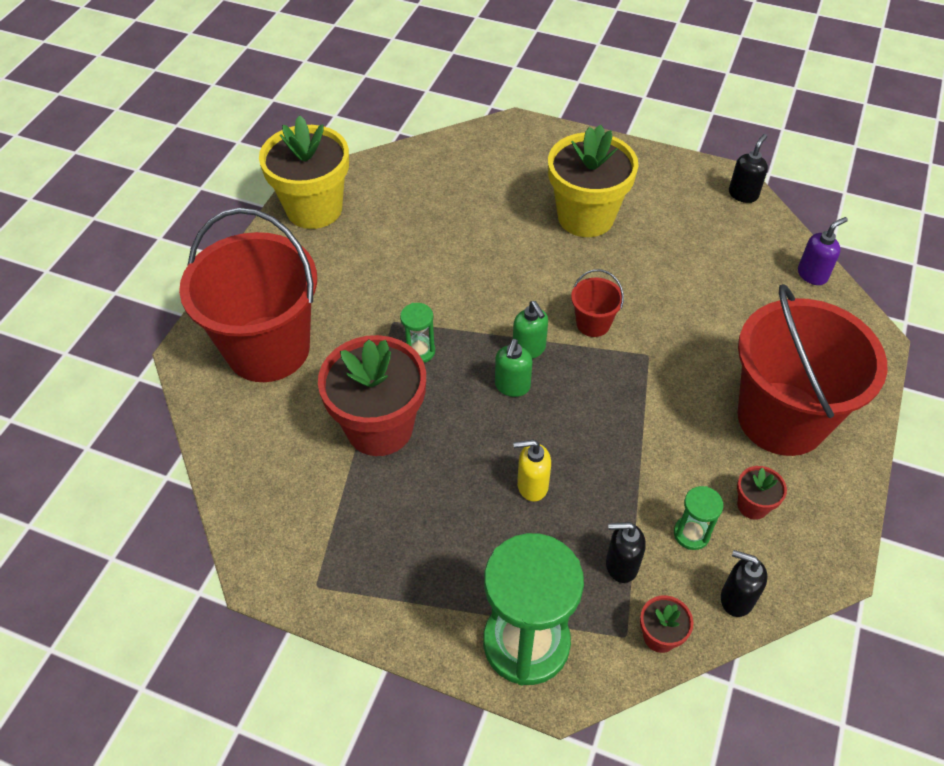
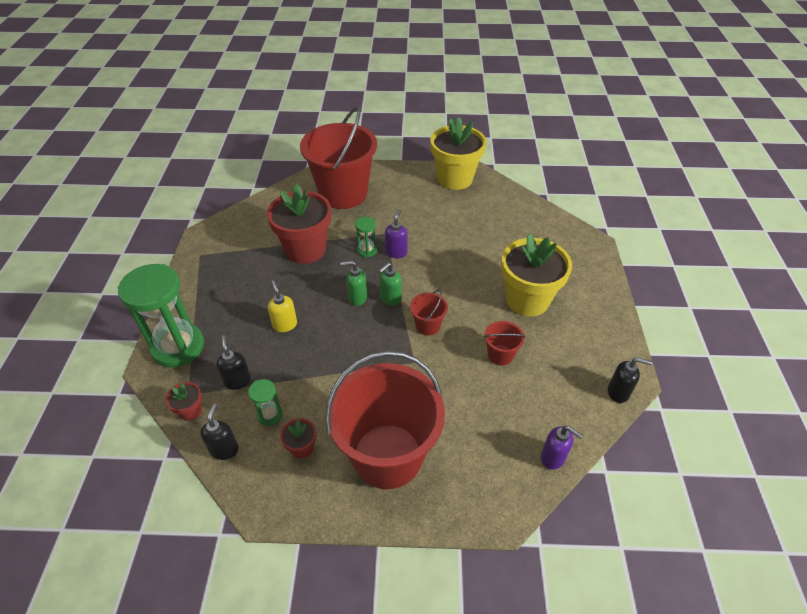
camera: 70 degrees right, 5 degrees down
(440, 319) = (396, 252): none -> purple soap dispenser
(663, 270) = (500, 355): none -> red bucket

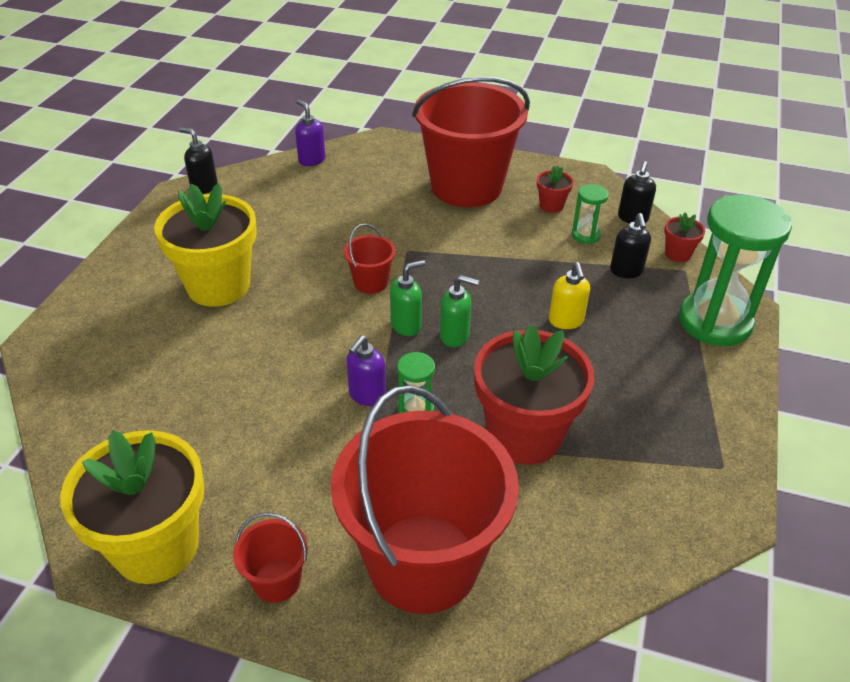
camera: 165 degrees left, 5 degrees down
(500, 355) = (301, 237): red bucket -> red bucket (277, 581)

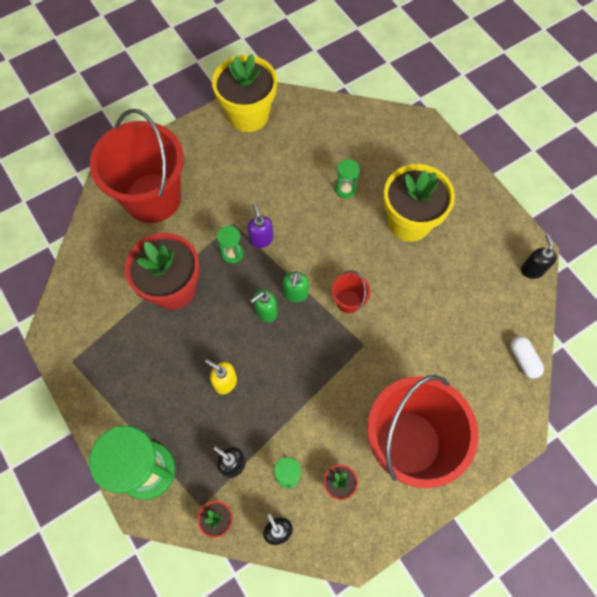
camera: 130 degrees right, 25 degrees up
(204, 187) = (532, 270): black soap dispenser -> black soap dispenser turned 75 degrees counterclockwise
(215, 360) = (345, 189): none -> green hourglass
(277, 581) = (194, 145): red bucket -> none
(311, 160) = (523, 359): purple soap dispenser -> white capsule

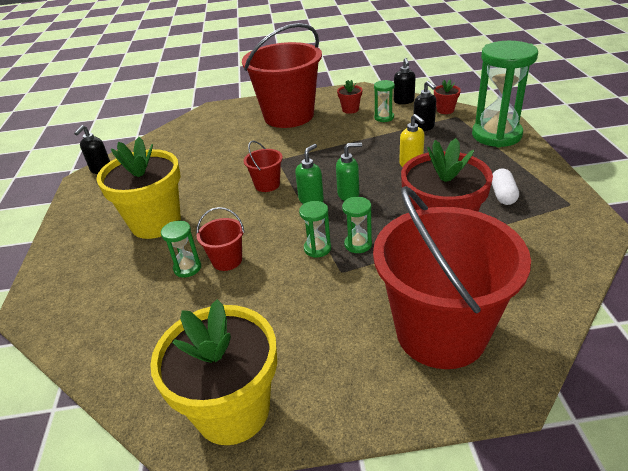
camera: 150 degrees left, 30 degrees down
(261, 239) = (317, 248): purple soap dispenser -> green hourglass
(322, 205) = (227, 260): none -> red bucket
(523, 359) = (171, 132): white capsule -> white capsule (503, 195)

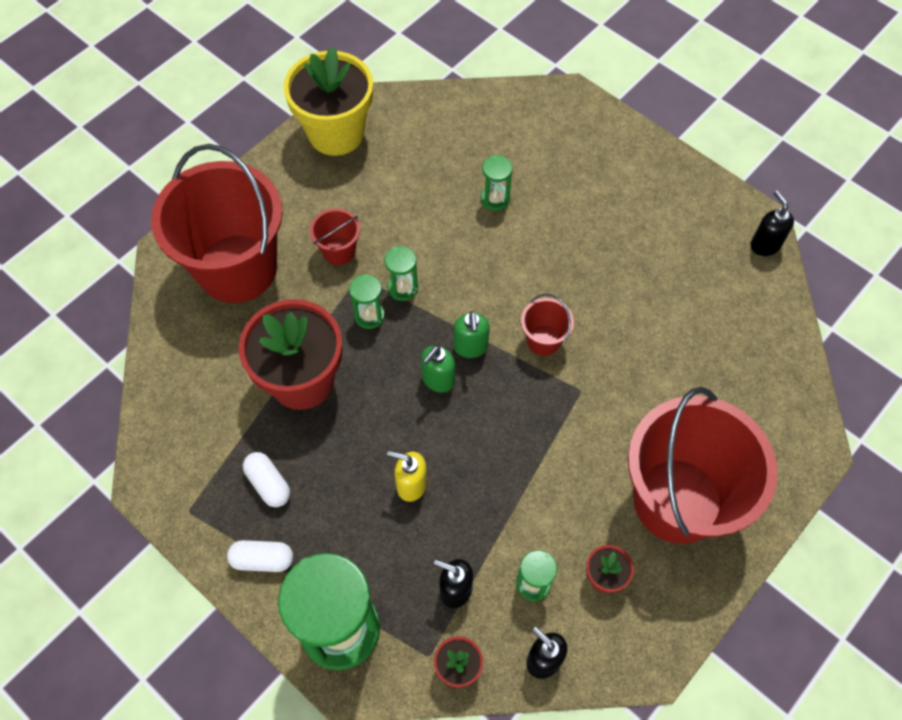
camera: 135 degrees right, 25 degrees up
(156, 223) = (591, 221): yellow flower pot -> none
(227, 260) = (470, 226): red bucket -> red bucket (339, 251)
(527, 169) = (262, 559): none -> white capsule

